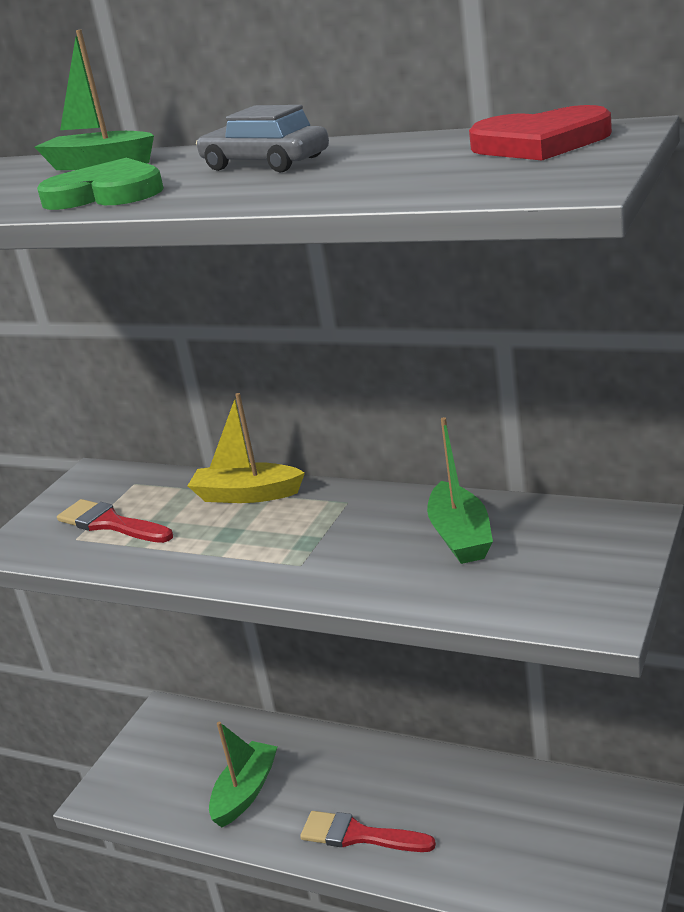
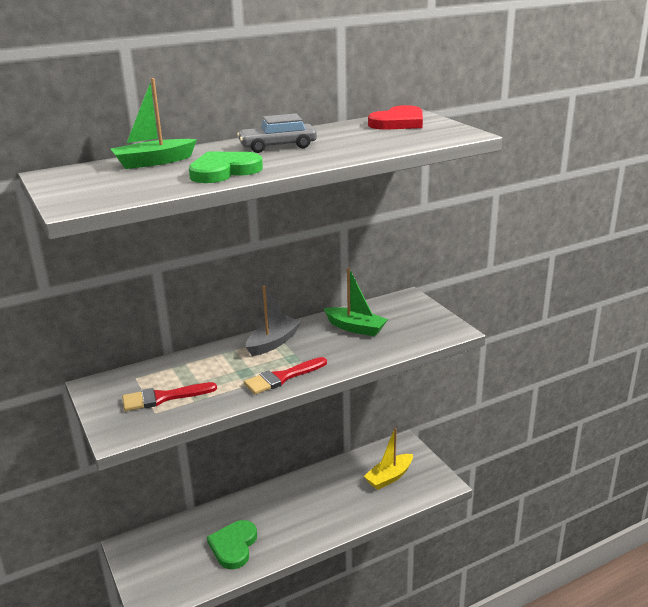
camera: 55 degrees left, 0 degrees up
(245, 792) = (233, 546): green boat -> green heart
(247, 495) = (219, 355): yellow boat -> yellow boat (389, 477)
(327, 507) = (273, 343): none -> grey boat
(359, 835) = (314, 524): red brush -> red brush (282, 377)

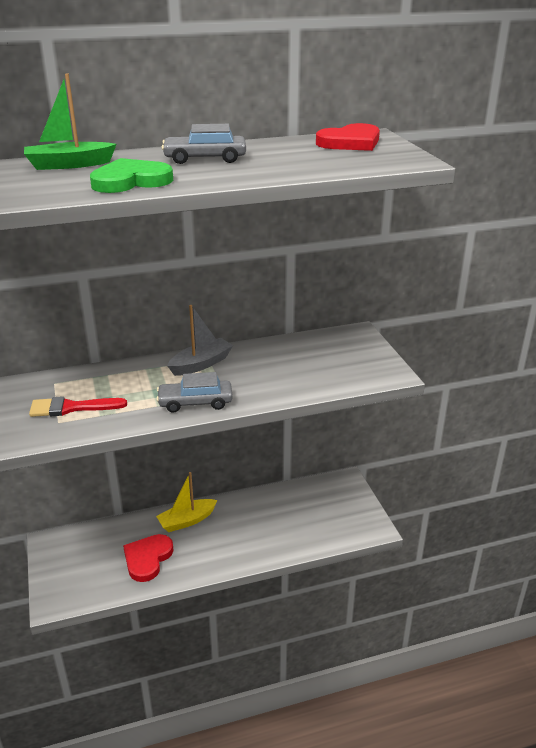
camera: 10 degrees right, 5 degrees up
(233, 546) = (147, 558): green heart -> red heart
(282, 377) = (195, 402): red brush -> grey car
(355, 328) = (290, 359): green boat -> none
(389, 477) = (321, 513): yellow boat -> yellow boat (187, 520)

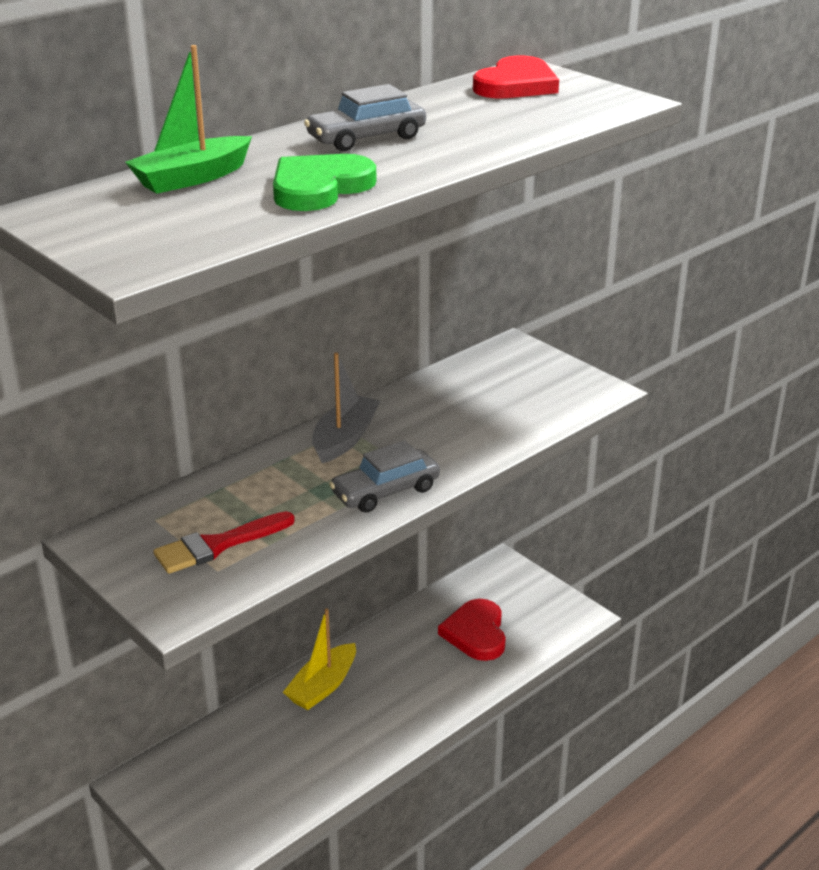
camera: 25 degrees left, 0 degrees up
(147, 558) = (304, 755): red heart -> red heart (476, 633)

